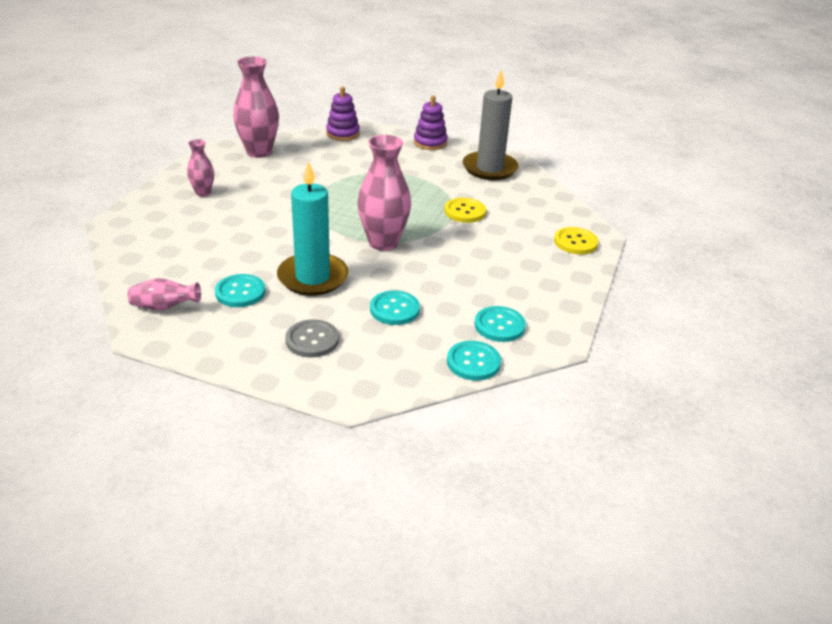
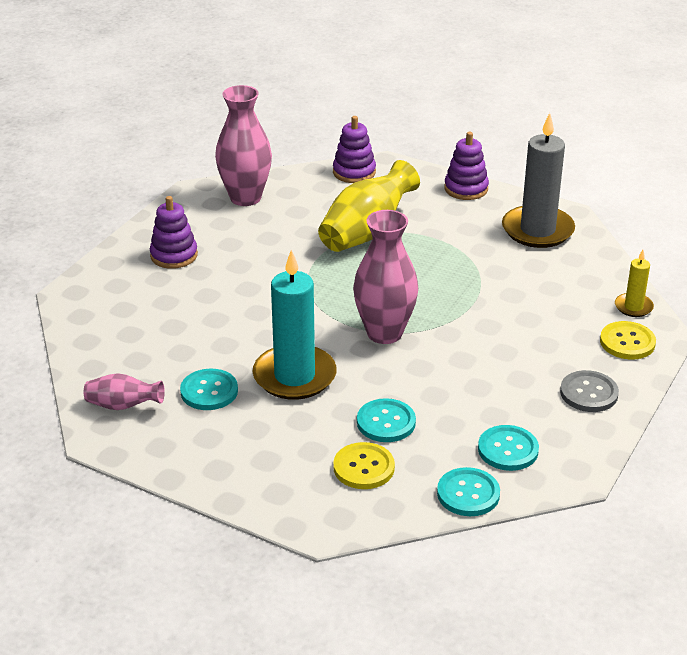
camera: 10 degrees right, 0 degrees up
(203, 193) = (174, 255): pink vase -> purple stacking toy
(312, 340) = (285, 456): grey button -> grey button (589, 393)
(358, 173) = (366, 232): none -> yellow vase
(465, 212) = (493, 293): yellow button -> yellow button (363, 468)
(574, 218) = (633, 307): none -> yellow candle

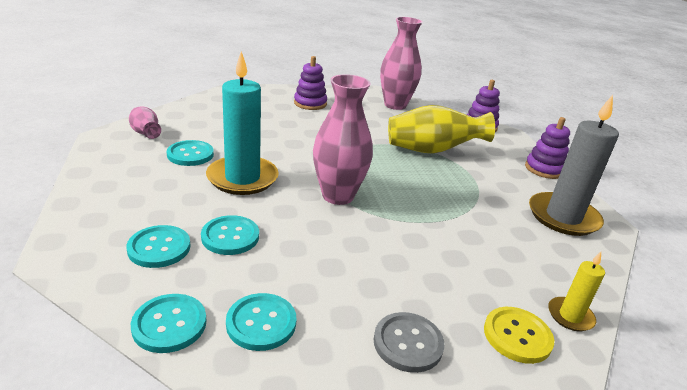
camera: 45 degrees right, 5 degrees down
(363, 468) = (159, 248): yellow button -> turquoise button

